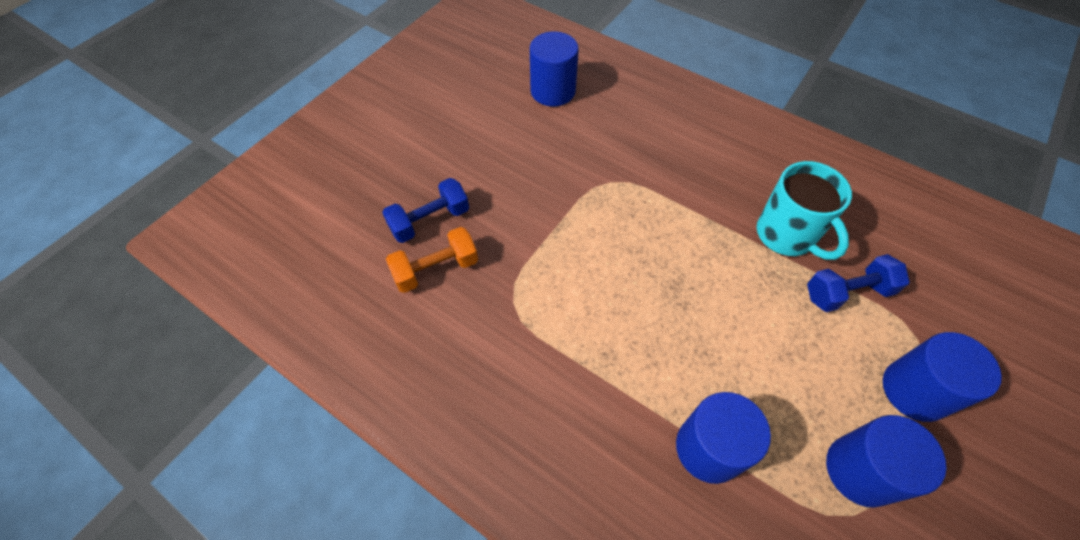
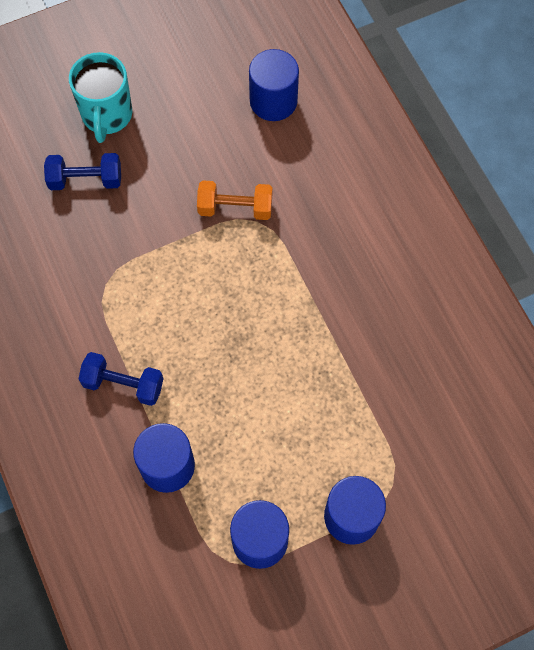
camera: 30 degrees right, 10 degrees up
(436, 269) = (65, 225): orange dumbbell -> orange dumbbell (235, 208)
(786, 235) = (364, 348): turquoise mug -> turquoise mug (106, 115)
(847, 292) = (370, 421): blue dumbbell -> blue dumbbell (123, 384)

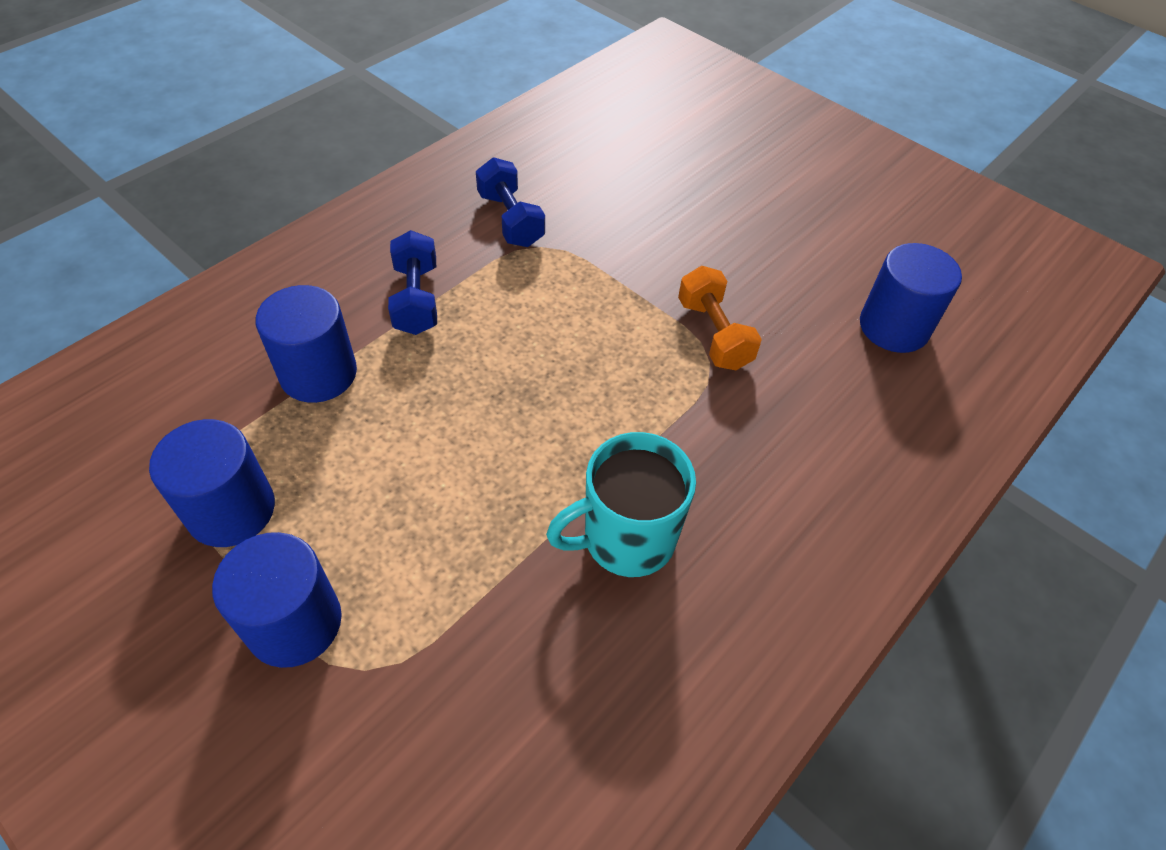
camera: 65 degrees right, 15 degrees down
(85, 180) = (662, 192): blue dumbbell -> blue dumbbell (510, 220)
(106, 115) = (754, 185): turquoise mug -> turquoise mug (626, 539)

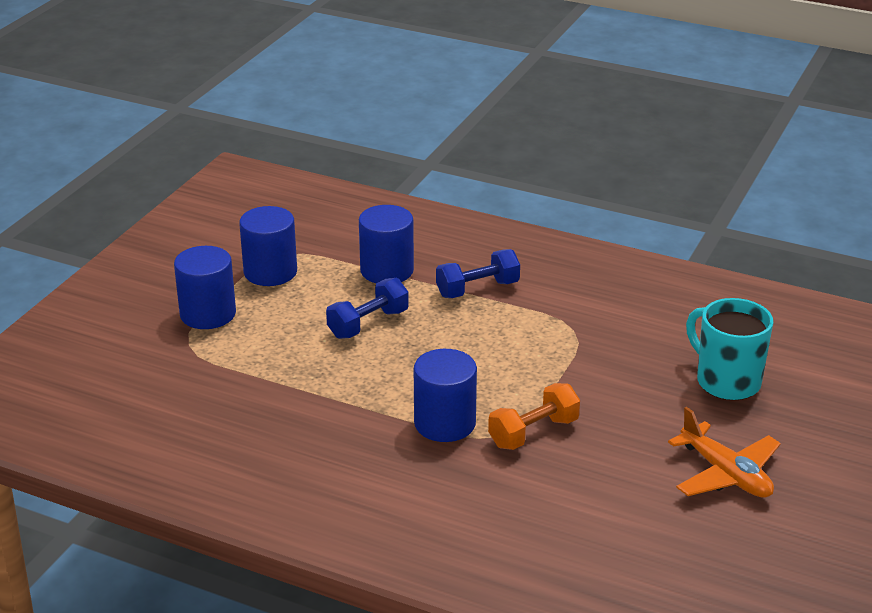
camera: 75 degrees right, 20 degrees down
(510, 220) = (593, 309): blue dumbbell -> blue dumbbell (368, 324)
(626, 539) = (316, 422): turquoise mug -> turquoise mug (726, 381)
(816, 221) = (725, 474): none -> orange plane
(894, 327) = (611, 536): blue cylinder -> blue cylinder (445, 423)

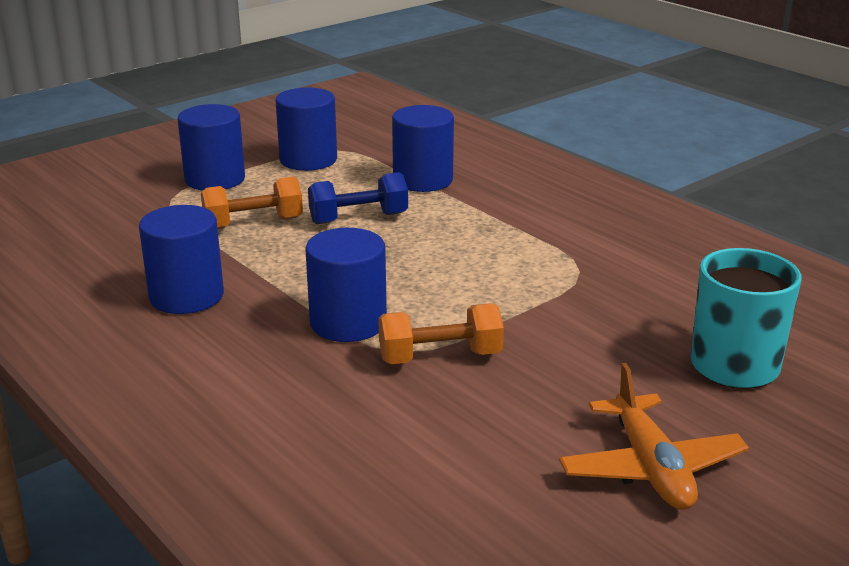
camera: 25 degrees right, 5 degrees down
(286, 352) = (253, 223): none -> orange dumbbell
(300, 436) = (186, 296): none -> blue cylinder
(477, 289) = (503, 213): blue dumbbell -> none

